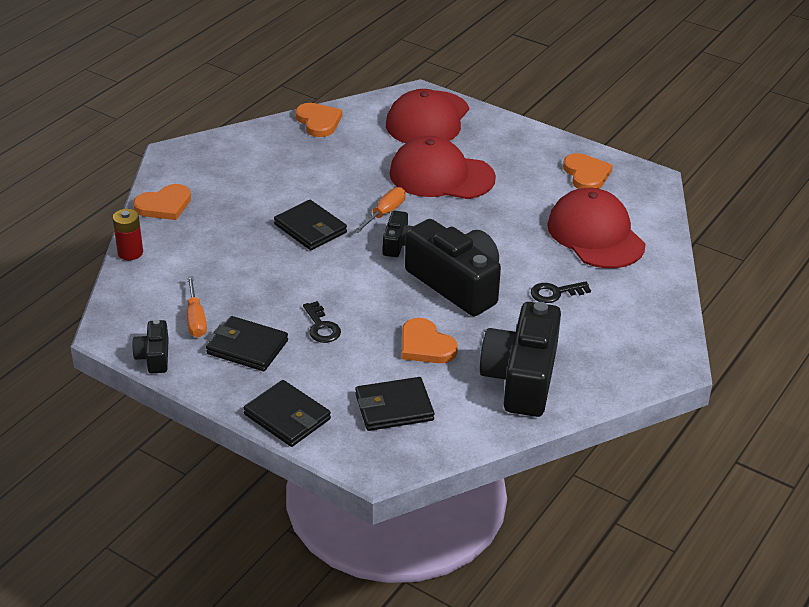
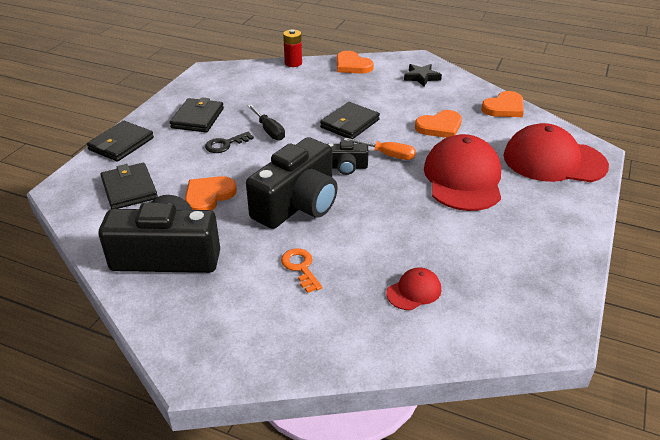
camera: 80 degrees right, 0 degrees up
(154, 356) = (184, 88): black camera -> none
(196, 319) = (225, 95): orange screwdriver -> none
(223, 160) = (421, 77): none -> black star
(303, 290) = (269, 131): none -> black screwdriver
(555, 293) = (300, 267): black key -> orange key
(586, 174) = (528, 276): orange heart -> orange heart (440, 127)
(595, 235) = (414, 291): red cap -> red cap, size x0.46

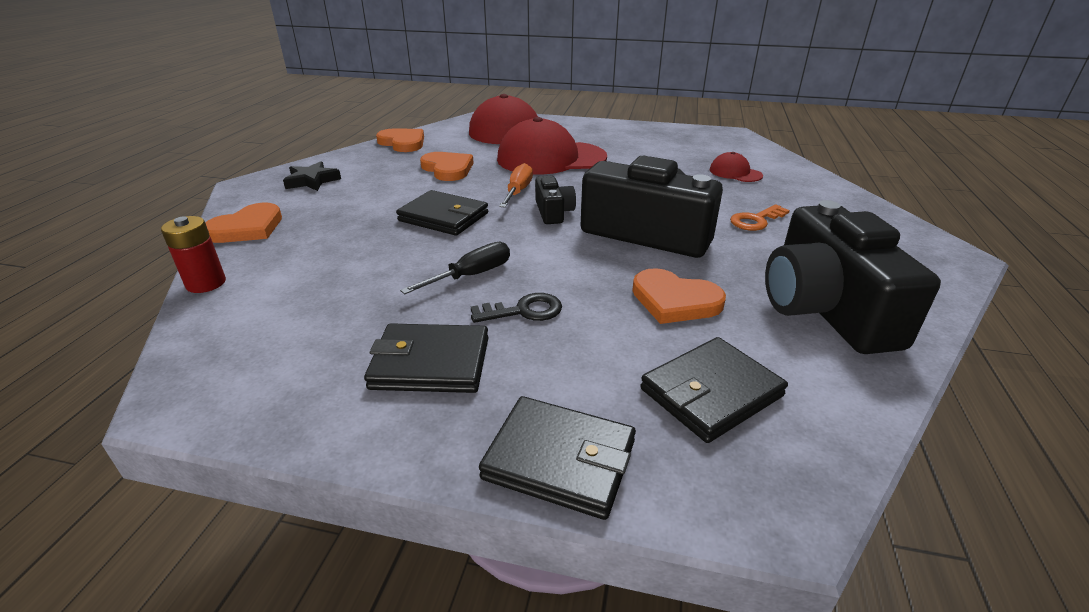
camera: 100 degrees left, 5 degrees down
(225, 144) = (524, 311): black key -> black key turned 60 degrees counterclockwise

